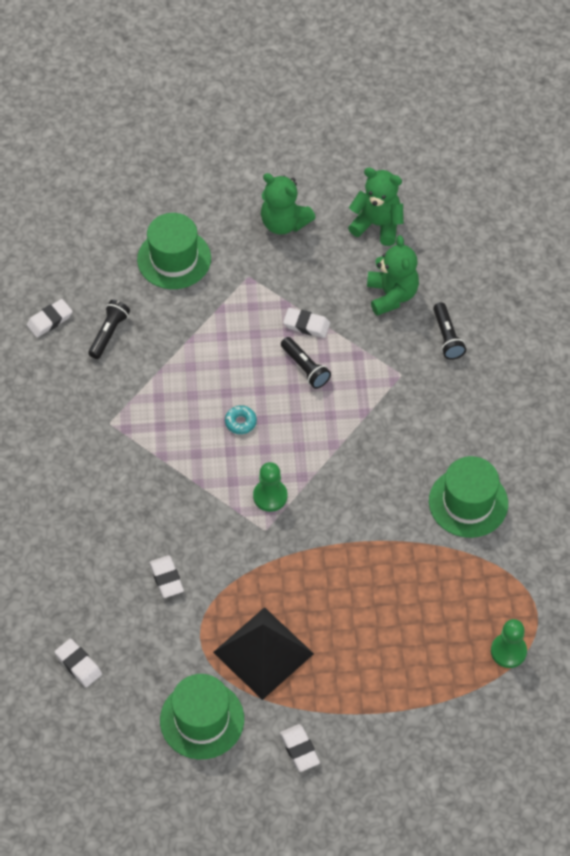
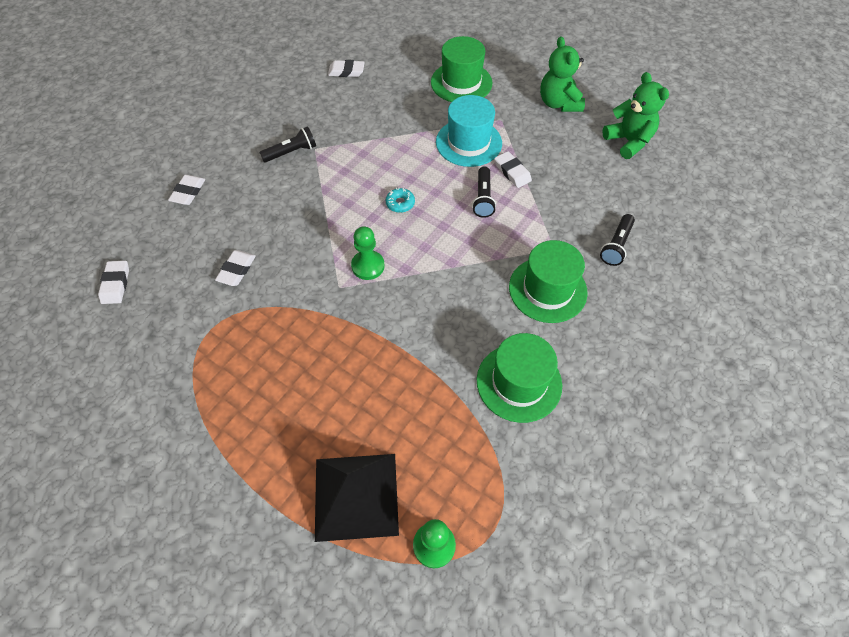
camera: 40 degrees right, 0 degrees up
(109, 333) = (373, 99): black flashlight -> black flashlight (291, 152)
(202, 720) = (141, 392): green hat -> green hat (547, 289)
(242, 320) = (468, 142): none -> turquoise hat
(263, 653) = (239, 377): black pyramid -> black pyramid (356, 496)
(299, 749) = (178, 480): white eraser -> white eraser (188, 192)
(391, 295) = (597, 191): green teddy bear -> none

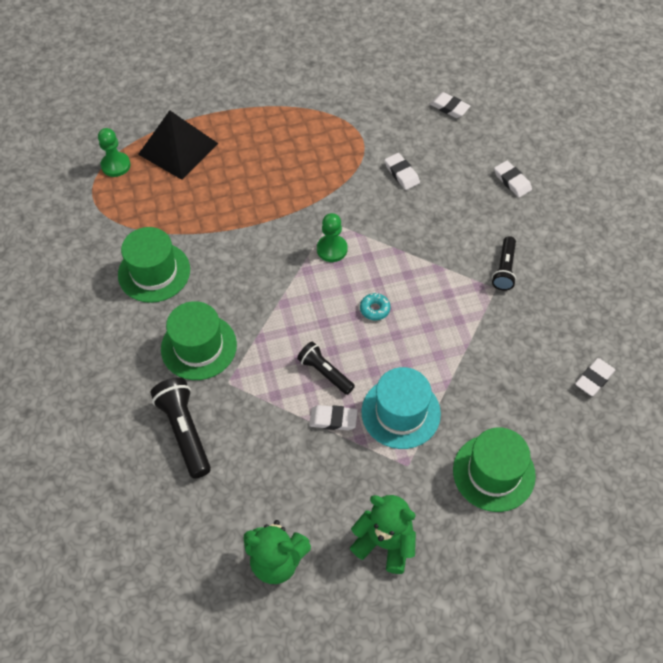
camera: 130 degrees right, 0 degrees up
(616, 245) = (185, 431): black flashlight -> black flashlight, size x1.53

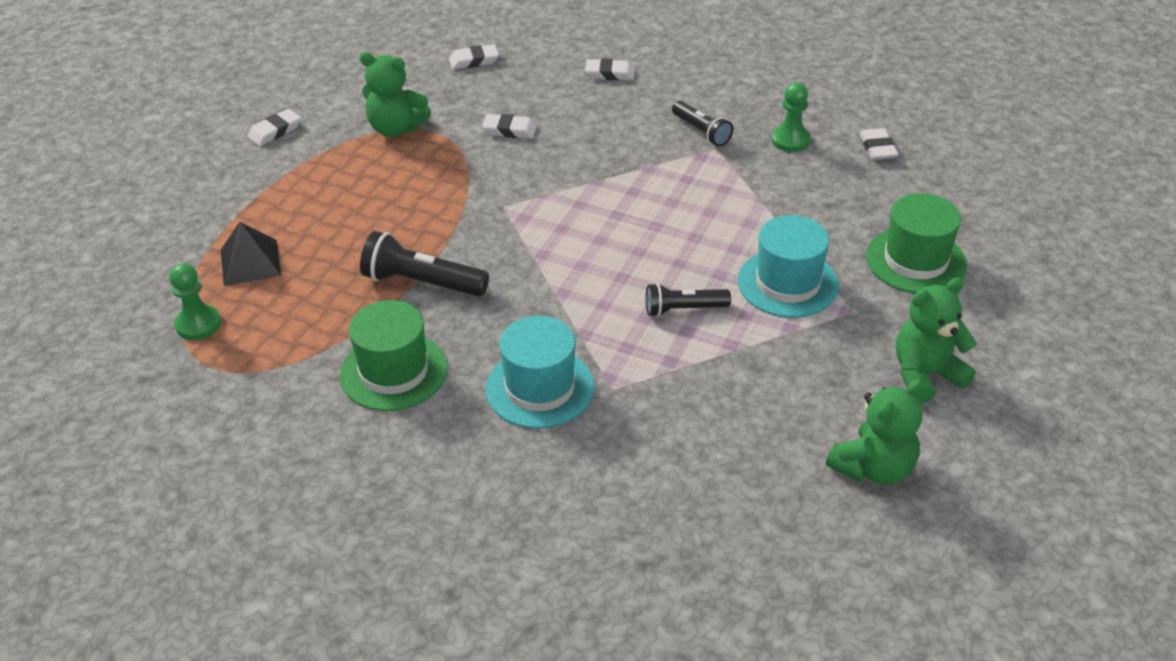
camera: 50 degrees left, 15 degrees down
(178, 149) = (250, 262): black pyramid -> black pyramid, size x0.66
(185, 431) = (638, 458): black flashlight -> black flashlight (422, 282)
(199, 347) = (540, 387): green hat -> turquoise hat
(332, 249) = (539, 223): green pawn -> green pawn (790, 140)
(333, 419) = (746, 334): white eraser -> white eraser (275, 131)
(347, 121) = (396, 128): none -> green teddy bear
(375, 309) = (647, 234): turquoise donut -> none

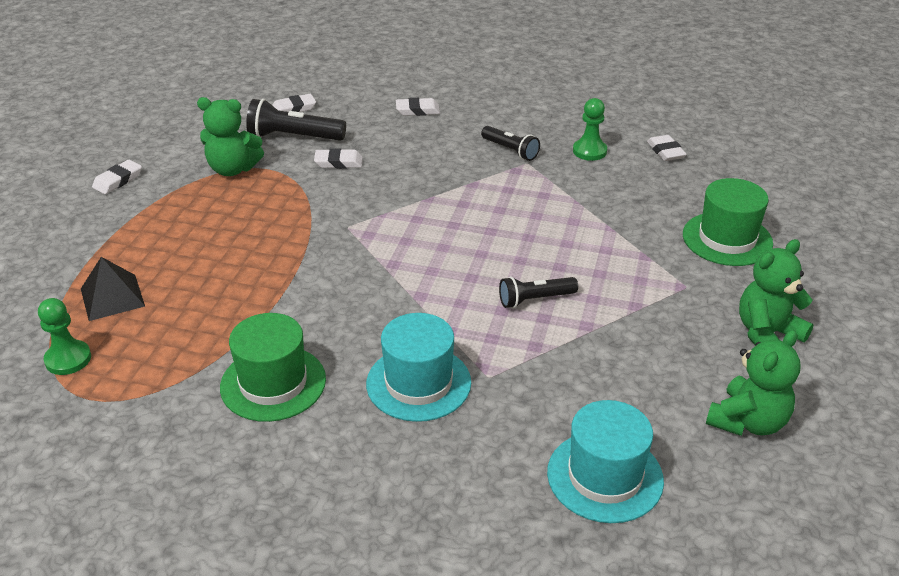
camera: 10 degrees left, 5 degrees down
(422, 282) = (284, 299): black flashlight -> black flashlight (293, 137)
(787, 283) = (622, 268): turquoise hat -> turquoise hat (605, 476)

